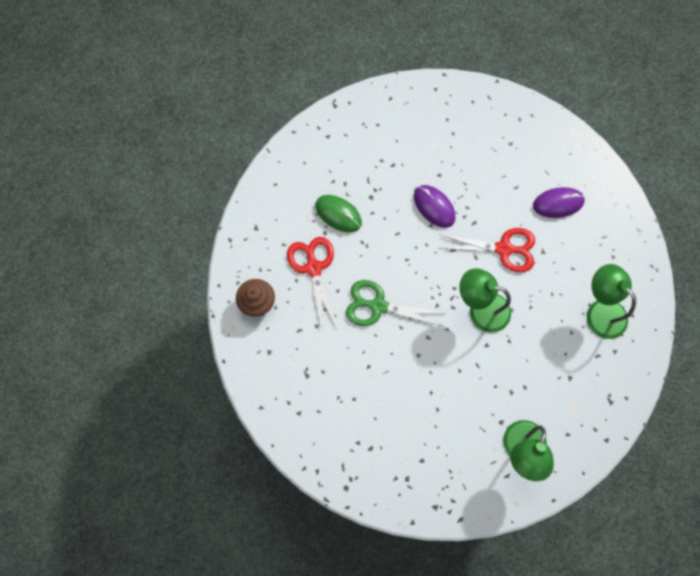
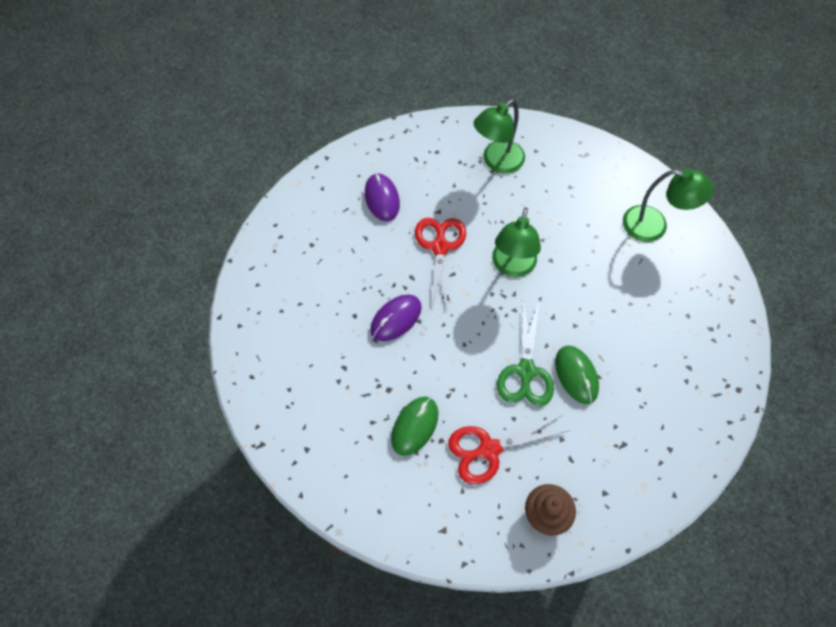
camera: 95 degrees left, 10 degrees down
(371, 347) = (576, 375): none -> green mouse

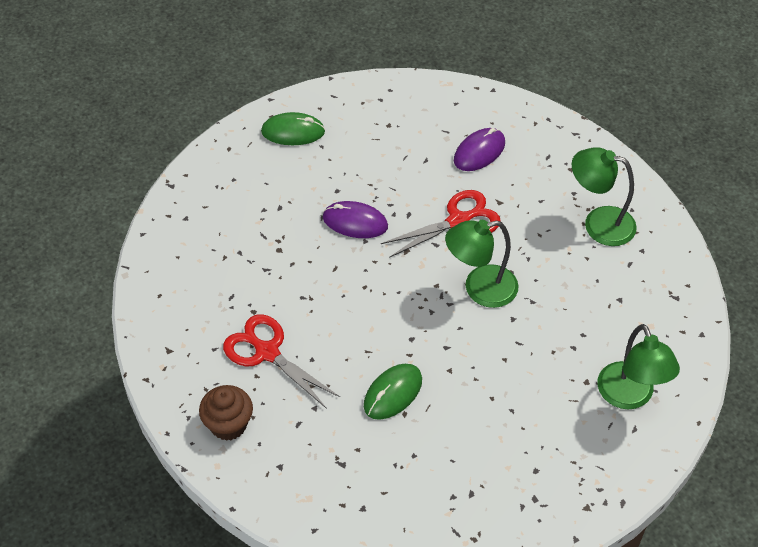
camera: 60 degrees right, 10 degrees down
(414, 426) = (255, 285): green mouse -> green mouse (293, 132)
(526, 371) = (368, 348): green scissors -> none

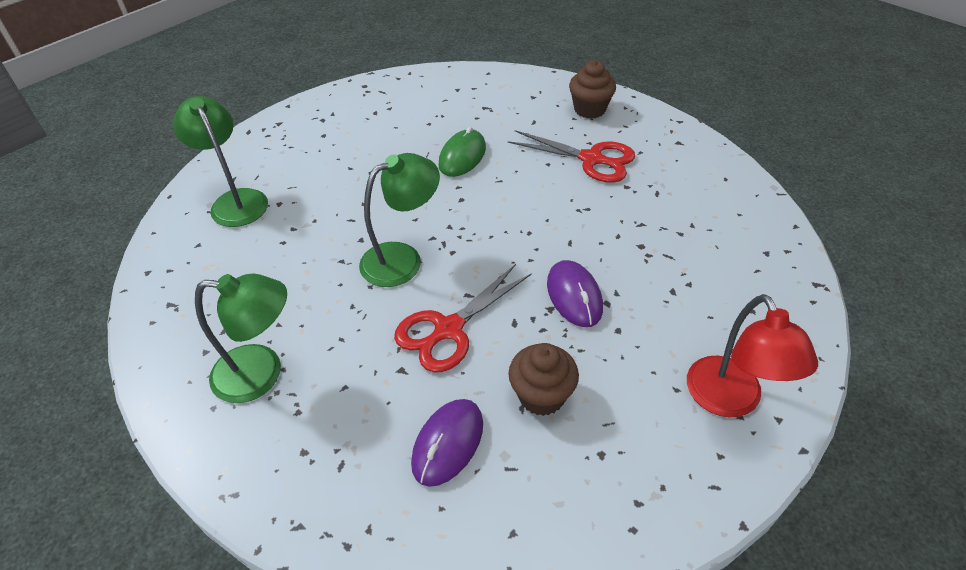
camera: 165 degrees right, 5 degrees down
(293, 132) = (730, 400): green mouse -> red lamp
(355, 222) = (574, 296): purple mouse -> purple mouse turned 75 degrees clockwise
(410, 163) = (541, 396): none -> brown cupcake

